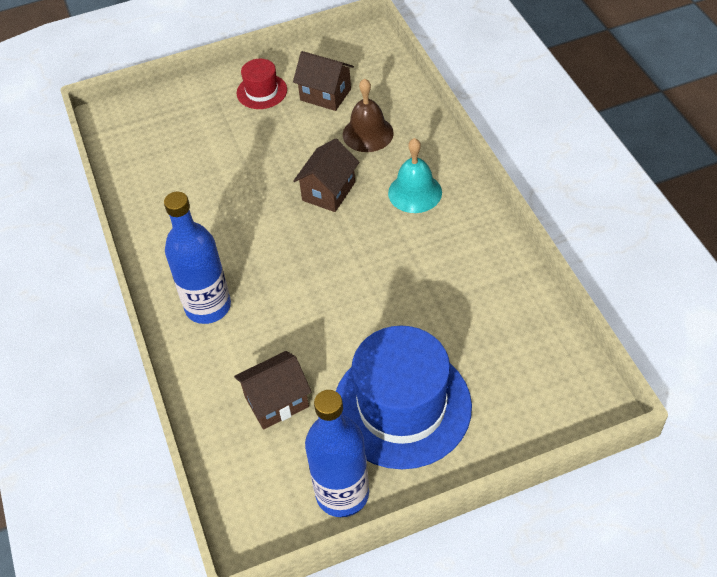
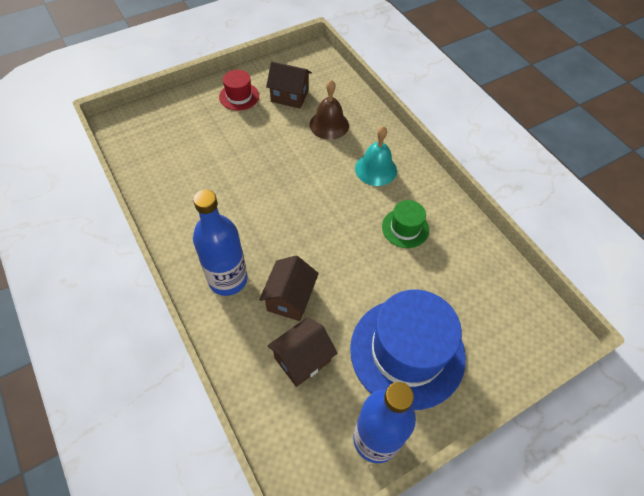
camera: 15 degrees left, 5 degrees up
(328, 191) = (308, 173): brown house -> brown house (290, 298)
(434, 266) = (405, 228): none -> green hat

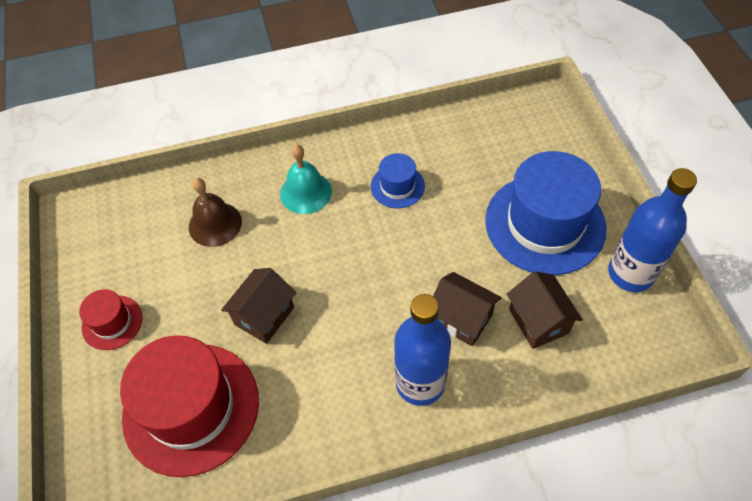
camera: 70 degrees left, 0 degrees up
(187, 151) = (191, 408): none -> red hat
(289, 96) = (142, 258): brown house -> brown house (264, 316)
(405, 228) = (397, 186): green hat -> blue hat

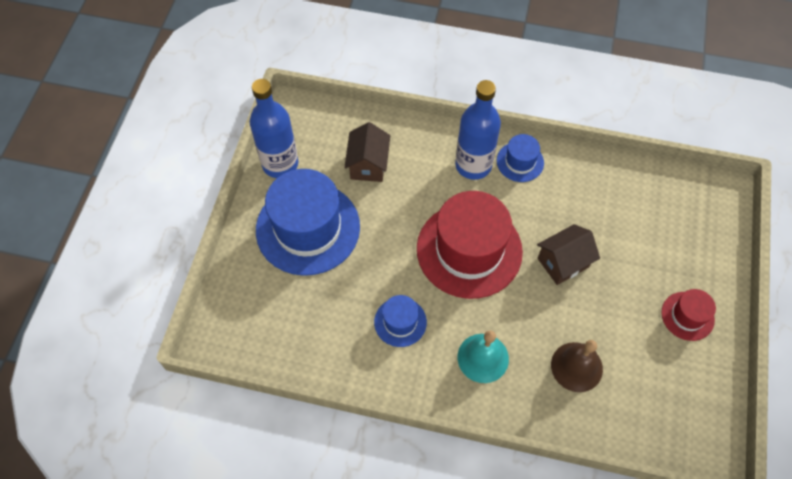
camera: 155 degrees left, 5 degrees up
(191, 408) = (639, 222): red hat -> red hat (469, 250)
(366, 417) = (520, 162): none -> blue hat
(461, 319) = (419, 191): brown house -> none

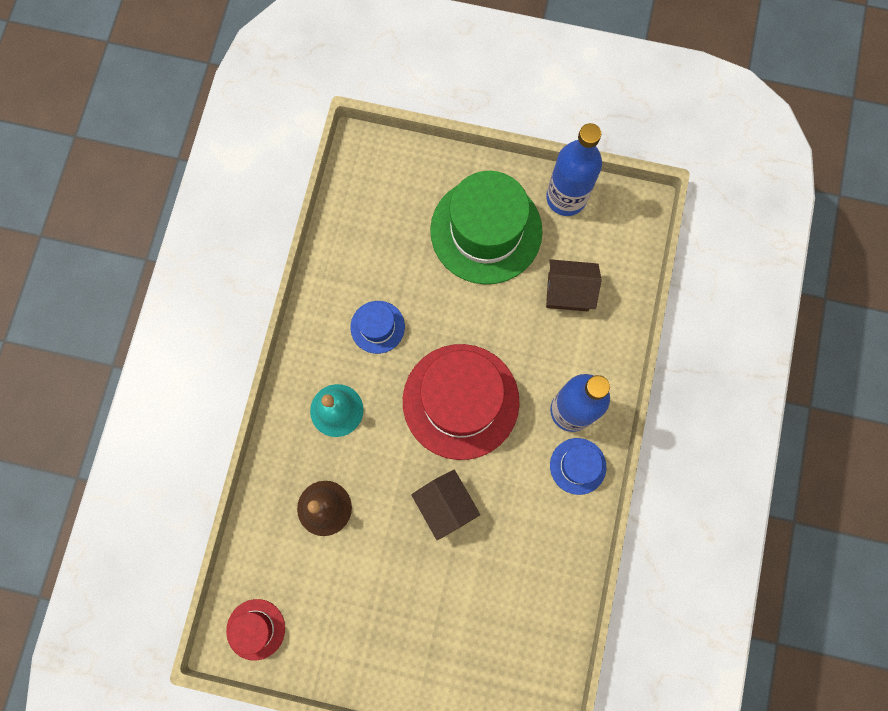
camera: 90 degrees right, 15 degrees up
(308, 228) = (486, 231): blue hat -> green hat
(687, 316) = (379, 641): red hat -> red hat (256, 629)

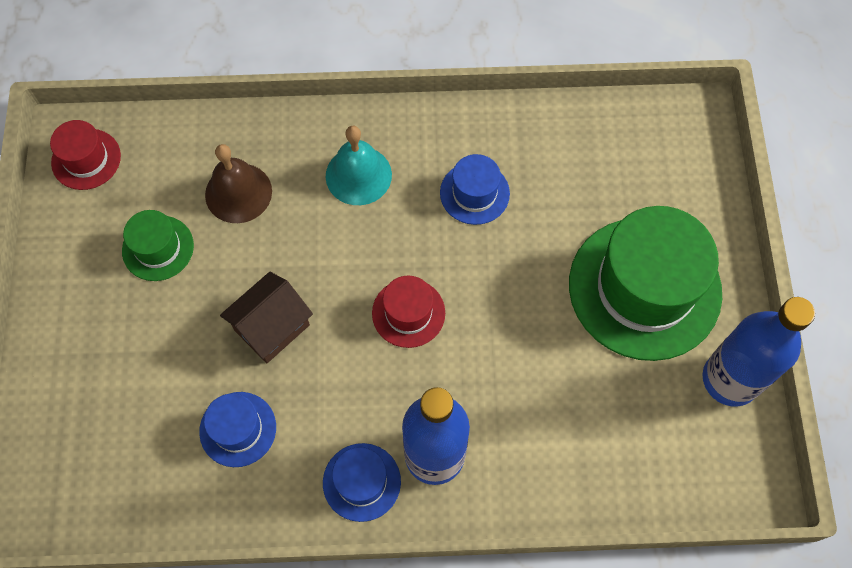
camera: 75 degrees right, 10 degrees down
(354, 582) = (158, 248): none -> green hat
(460, 401) = (408, 313): red hat -> red hat, size x0.48
(518, 547) = (238, 429): none -> blue hat
(568, 292) = (597, 413): brown house -> none

